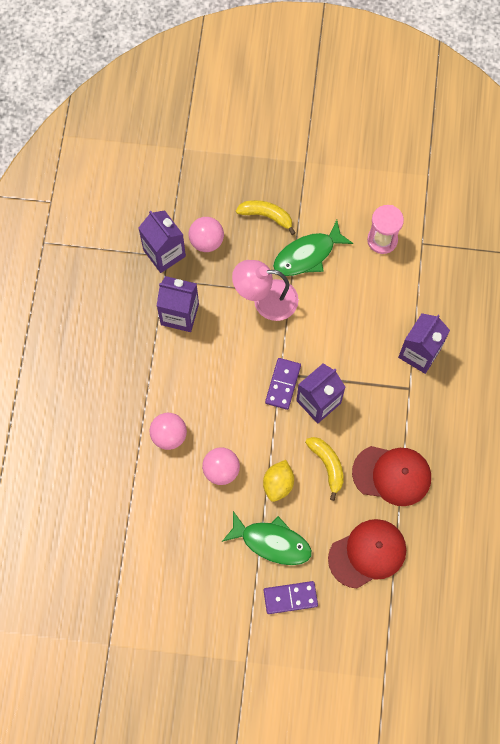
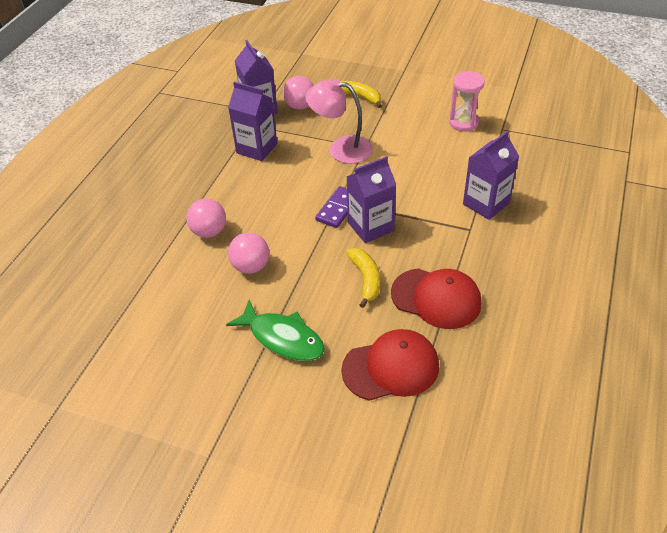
camera: 15 degrees right, 25 degrees down
(278, 484) = (307, 287): yellow lemon -> none
(290, 597) = (286, 396): purple domino -> none
(307, 255) = (390, 124): green fish -> none

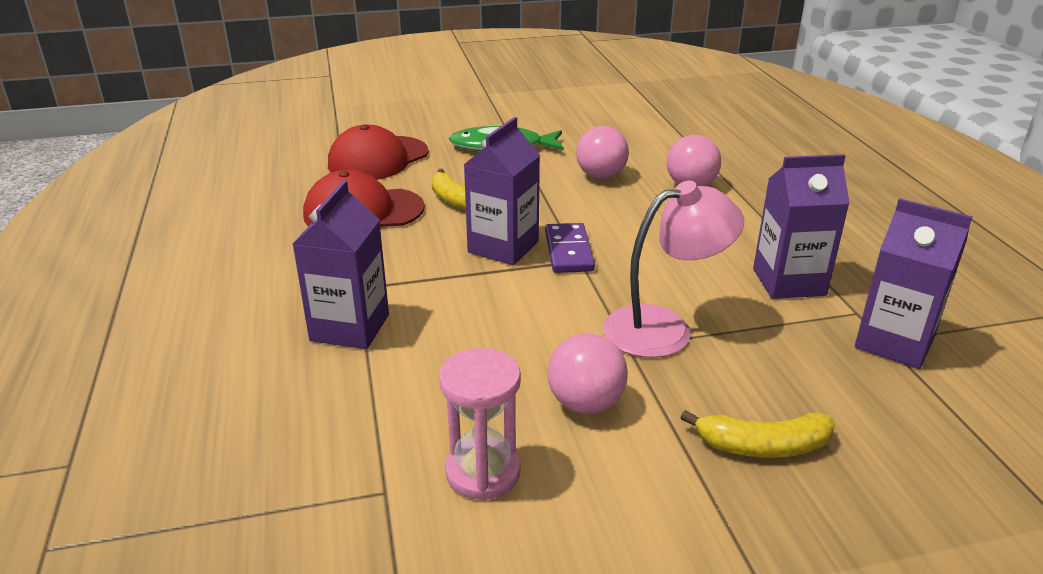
camera: 145 degrees right, 15 degrees down
(300, 106) = (840, 377): pink ball -> pink ball (585, 404)

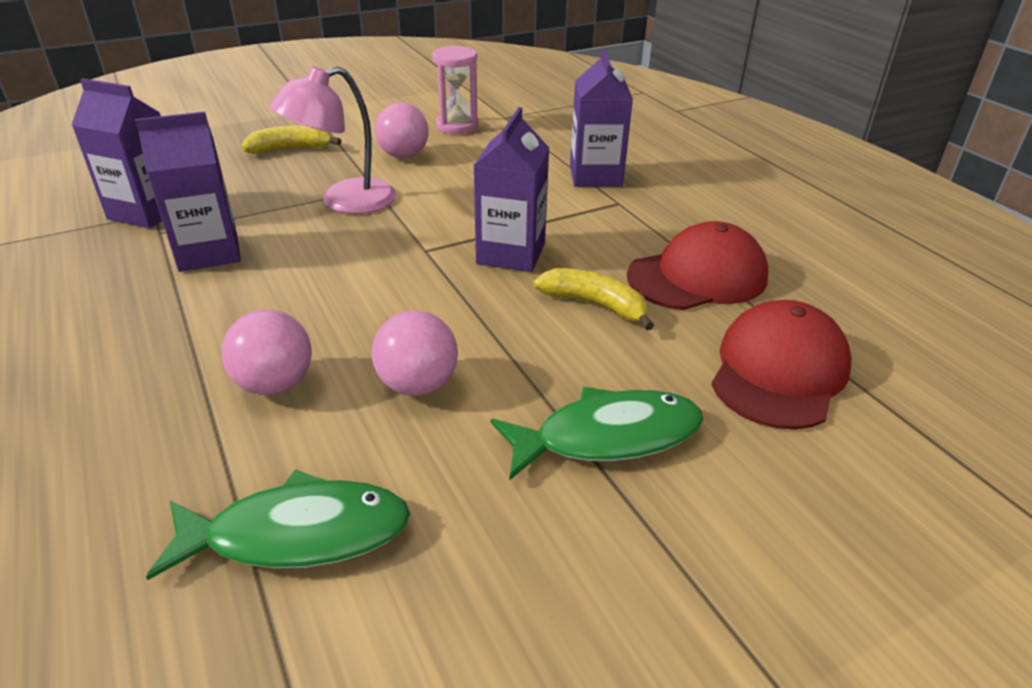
camera: 165 degrees right, 5 degrees up
(568, 251) = (440, 257): purple domino -> none
(662, 137) = (297, 534): none -> green fish

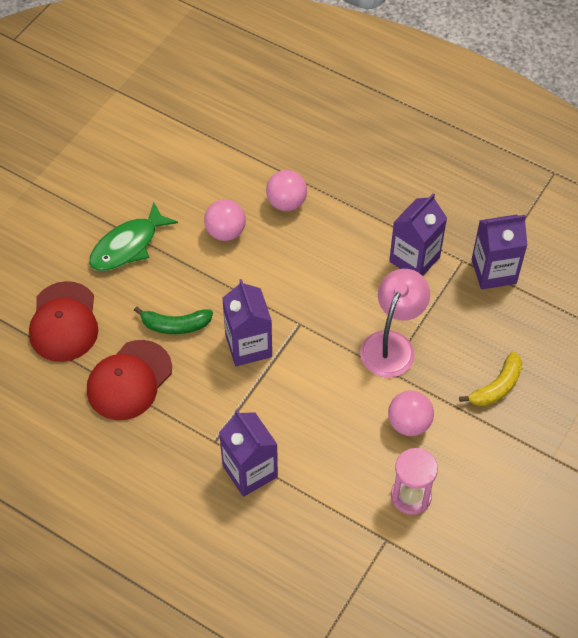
camera: 150 degrees right, 20 degrees up
(297, 534) = (215, 155): green fish -> none
(595, 305) = (175, 325): yellow banana -> green banana

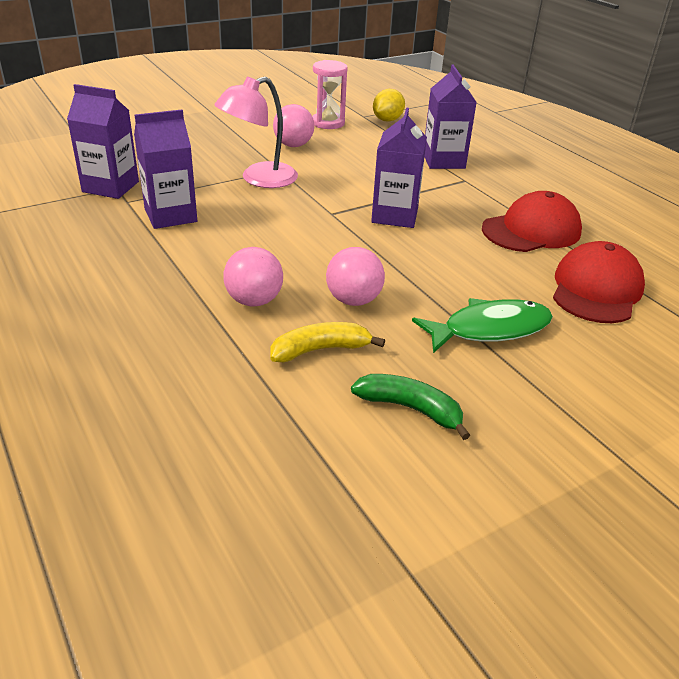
camera: 155 degrees left, 20 degrees down
(175, 325) = (463, 249): green banana -> green banana (410, 409)
(354, 543) = (387, 120): none -> yellow lemon
(496, 387) = (203, 140): yellow banana -> yellow banana (320, 350)

